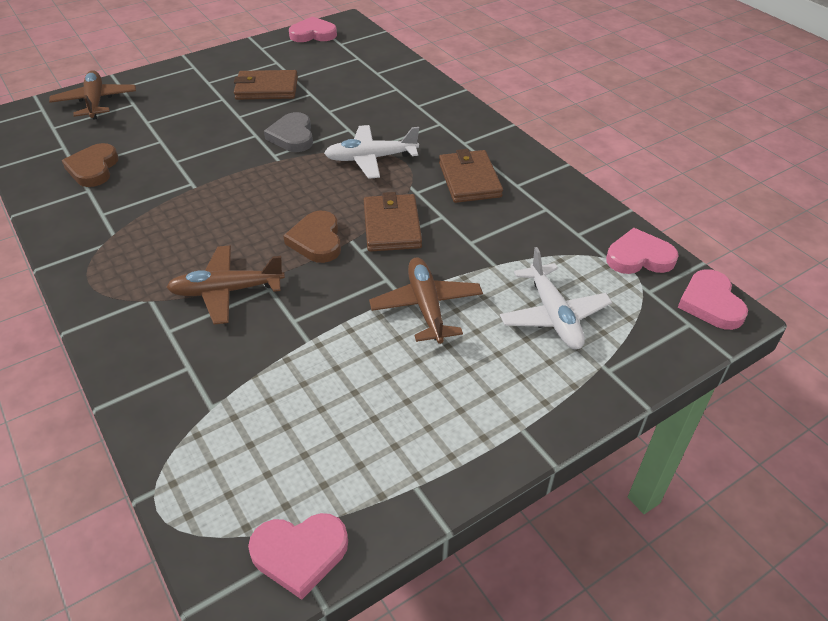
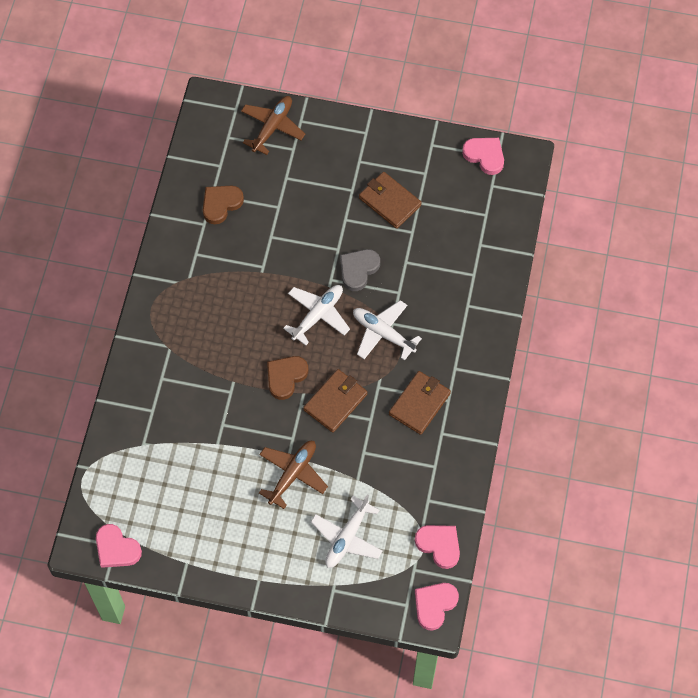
camera: 45 degrees right, 20 degrees up
(226, 291) = (209, 374): brown plane -> none
(292, 182) = (318, 315): none -> white plane

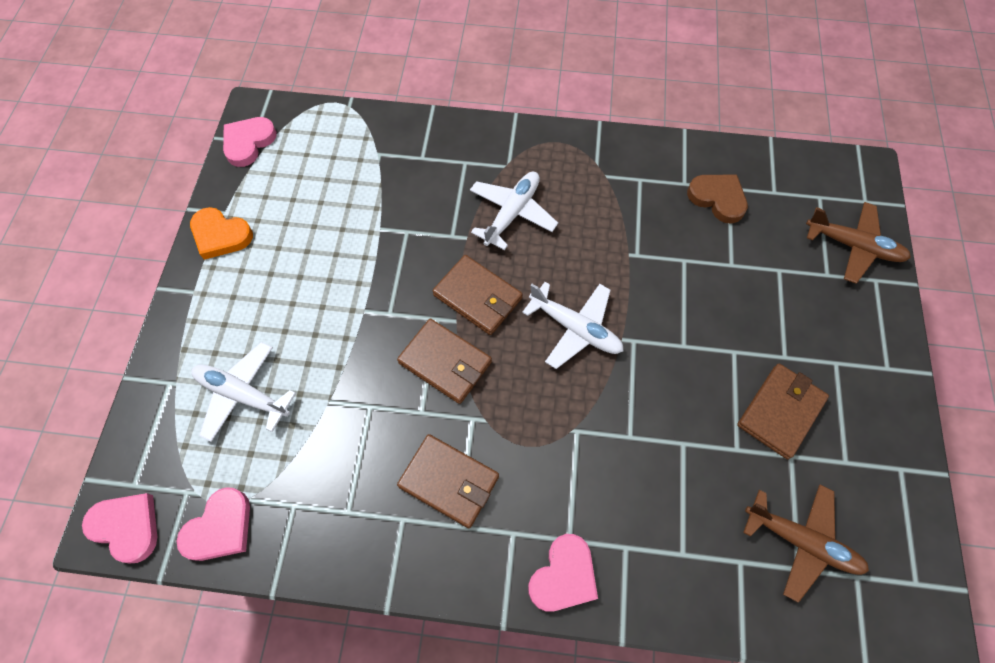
camera: 85 degrees right, 0 degrees up
(209, 564) = (221, 235): none -> orange heart
(286, 377) = (477, 297): brown heart -> brown wallet
(293, 474) = (338, 318): brown plane -> brown plane (802, 541)
(358, 270) = (656, 376): grey heart -> none
(383, 333) = (559, 419): white plane -> white plane (512, 213)
(485, 156) = (910, 560): pink heart -> pink heart (563, 576)

